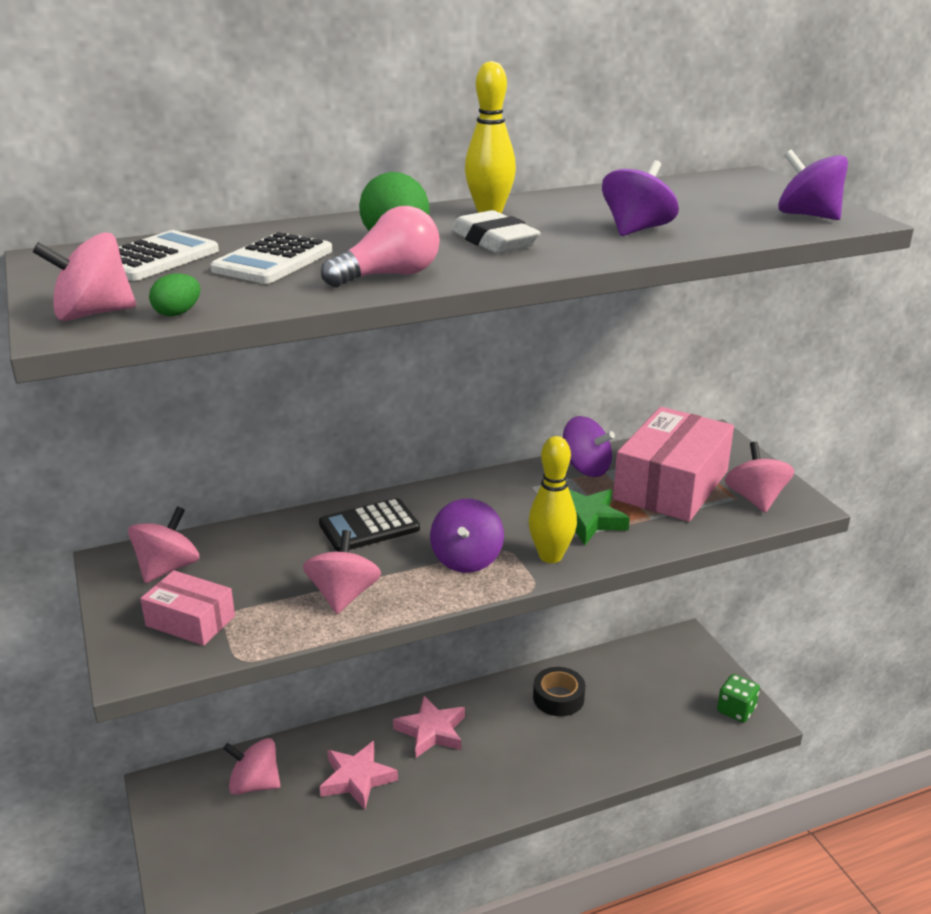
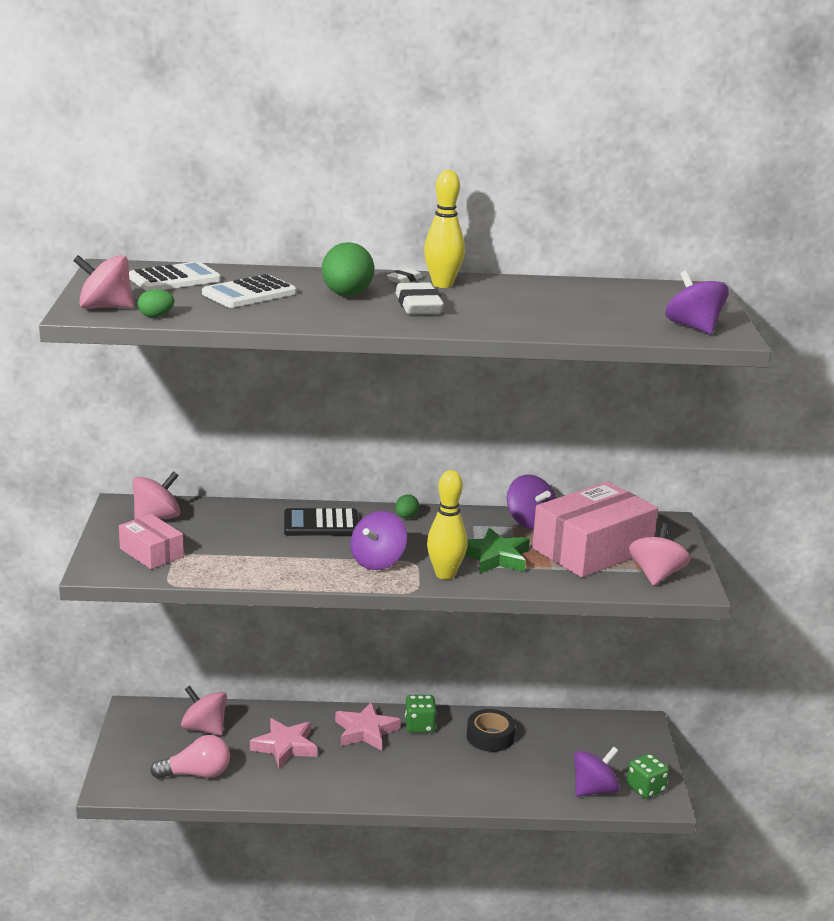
camera: 20 degrees right, 5 degrees down
(343, 595) = (268, 563): pink spinning top -> none
(389, 276) = (315, 316): pink light bulb -> pink light bulb (196, 774)
(440, 213) = (404, 280): none -> white eraser
(455, 494) = (406, 517): none -> green egg
(482, 707) = (419, 726): none -> green dice
(636, 230) = (537, 315): purple spinning top -> purple spinning top (594, 790)

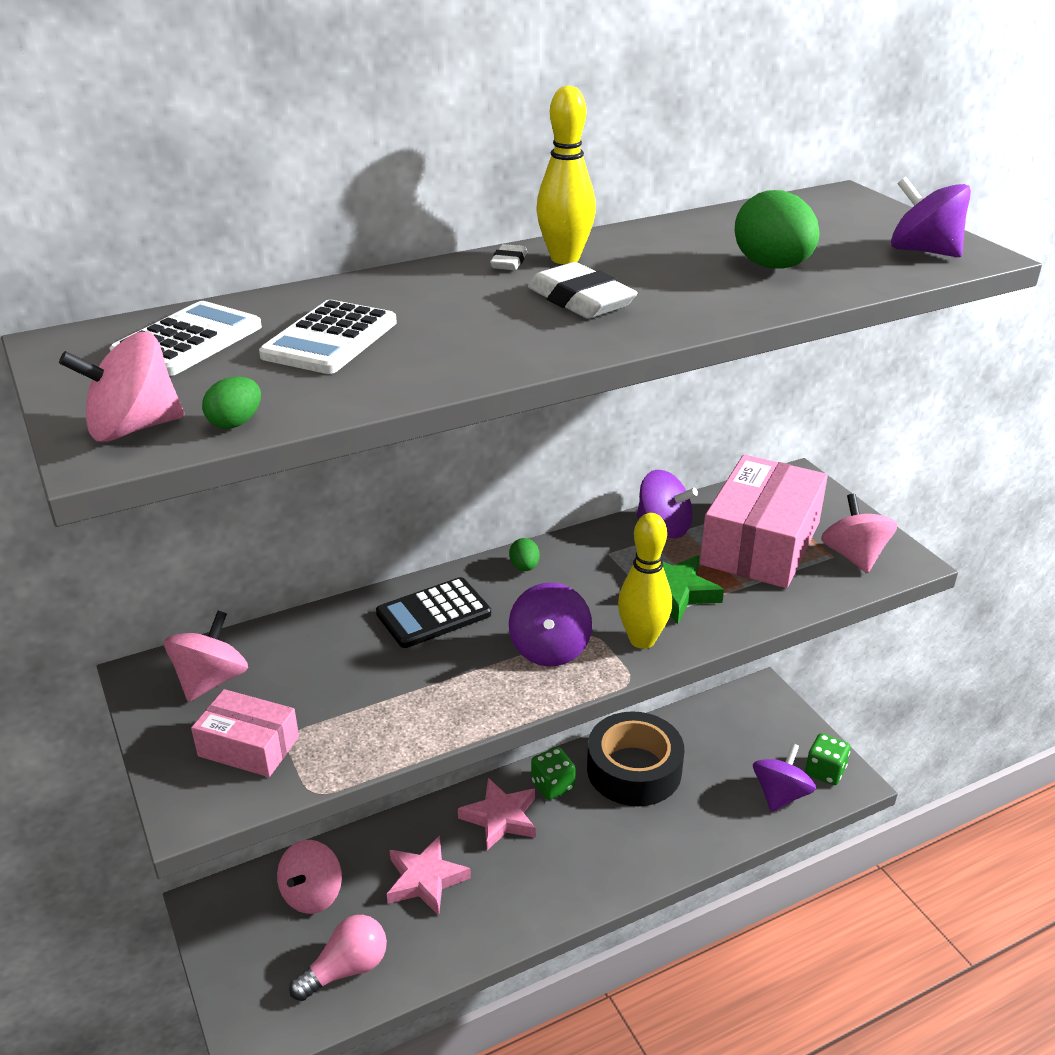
camera: 25 degrees left, 10 degrees up
(204, 728) = (312, 894): pink spinning top -> pink spinning top turned 75 degrees counterclockwise
(347, 295) = (468, 307): green egg -> green egg (772, 267)
(490, 737) = (634, 769): black tape -> black tape, size x1.70

